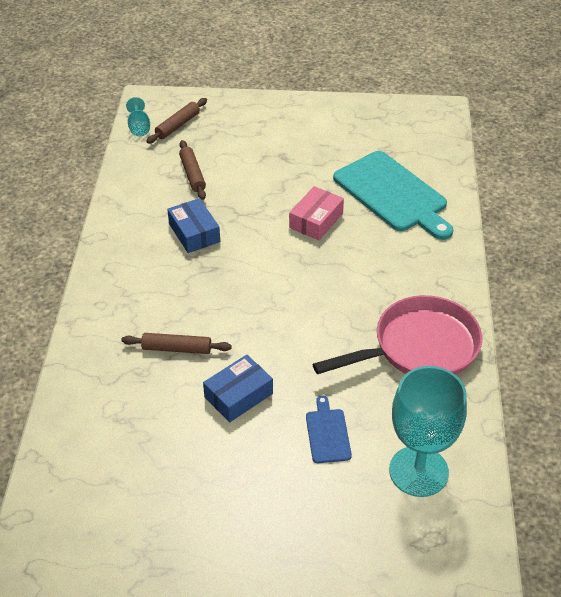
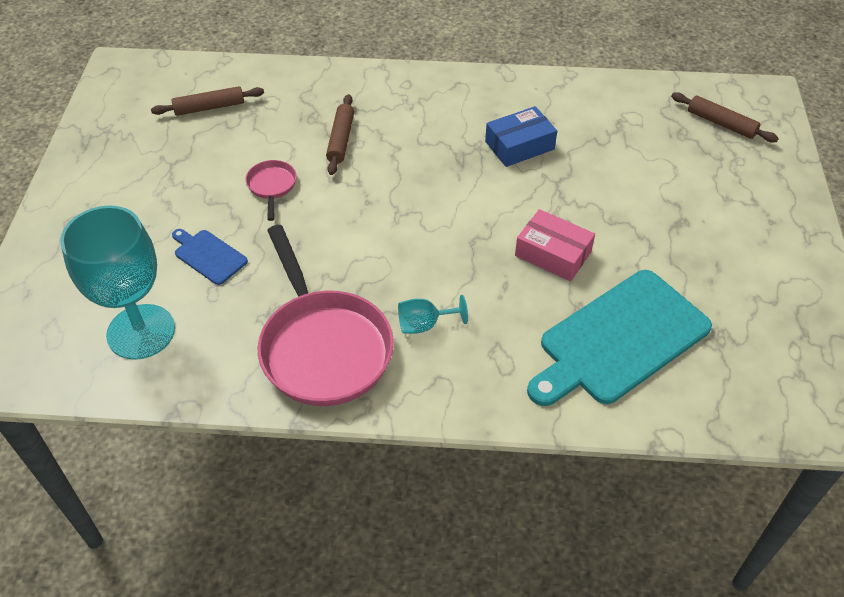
camera: 90 degrees right, 5 degrees up
(139, 128) = (707, 92): turquoise goblet -> turquoise goblet (424, 324)
(192, 174) = (626, 140): brown rolling pin -> brown rolling pin (209, 107)
(238, 395) = (272, 186): blue box -> pink pan
(327, 433) = (208, 256): blue cutting board -> blue cutting board turned 135 degrees counterclockwise

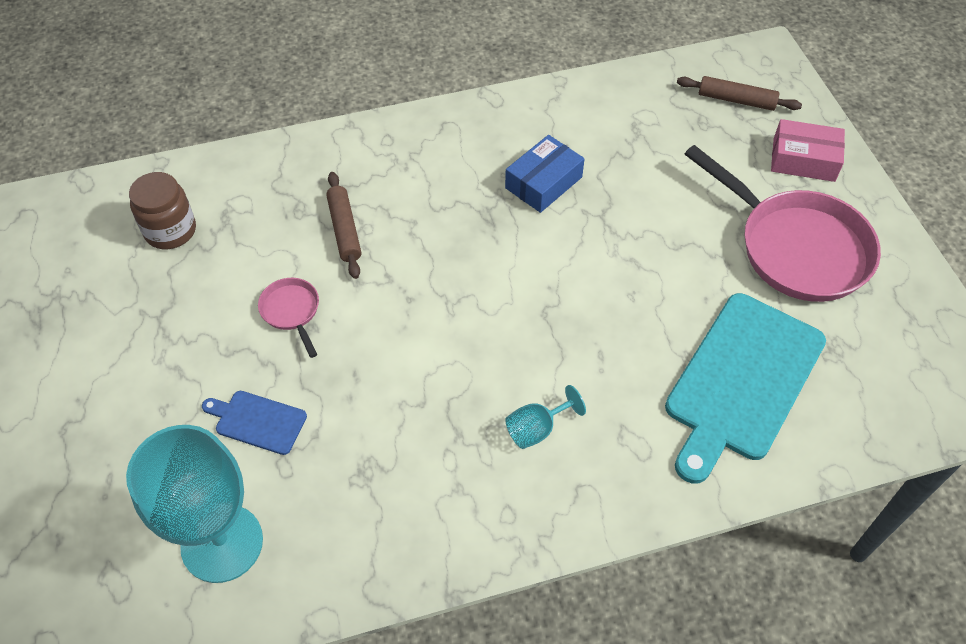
camera: 20 degrees left, 5 degrees up
(209, 107) = (170, 230): brown rolling pin -> brown jar
(323, 347) = (440, 492): pink pan -> pink pan (796, 248)
(553, 254) = (633, 302): pink box -> pink box (803, 160)

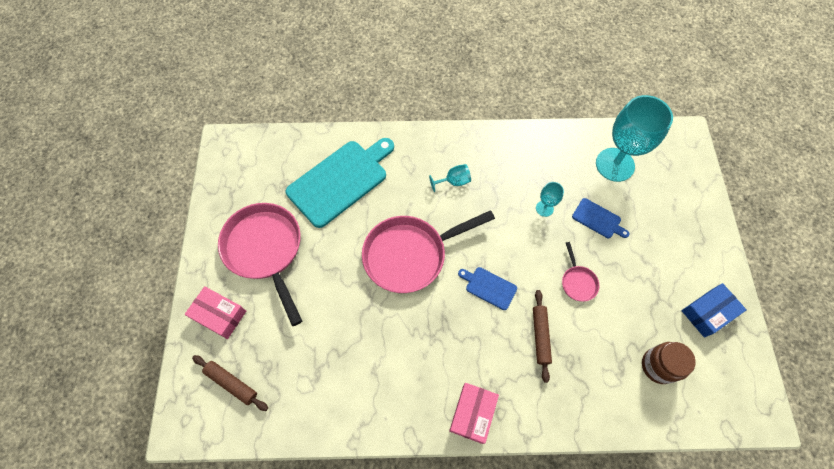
camera: 165 degrees left, 10 degrees up
(358, 418) = (544, 208): none -> turquoise goblet
(422, 132) = (473, 414): none -> pink box
(432, 274) = (489, 287): none -> blue cutting board
(543, 182) = (399, 341): blue box -> blue box (708, 312)
(570, 290) = (410, 255): none -> pink pan

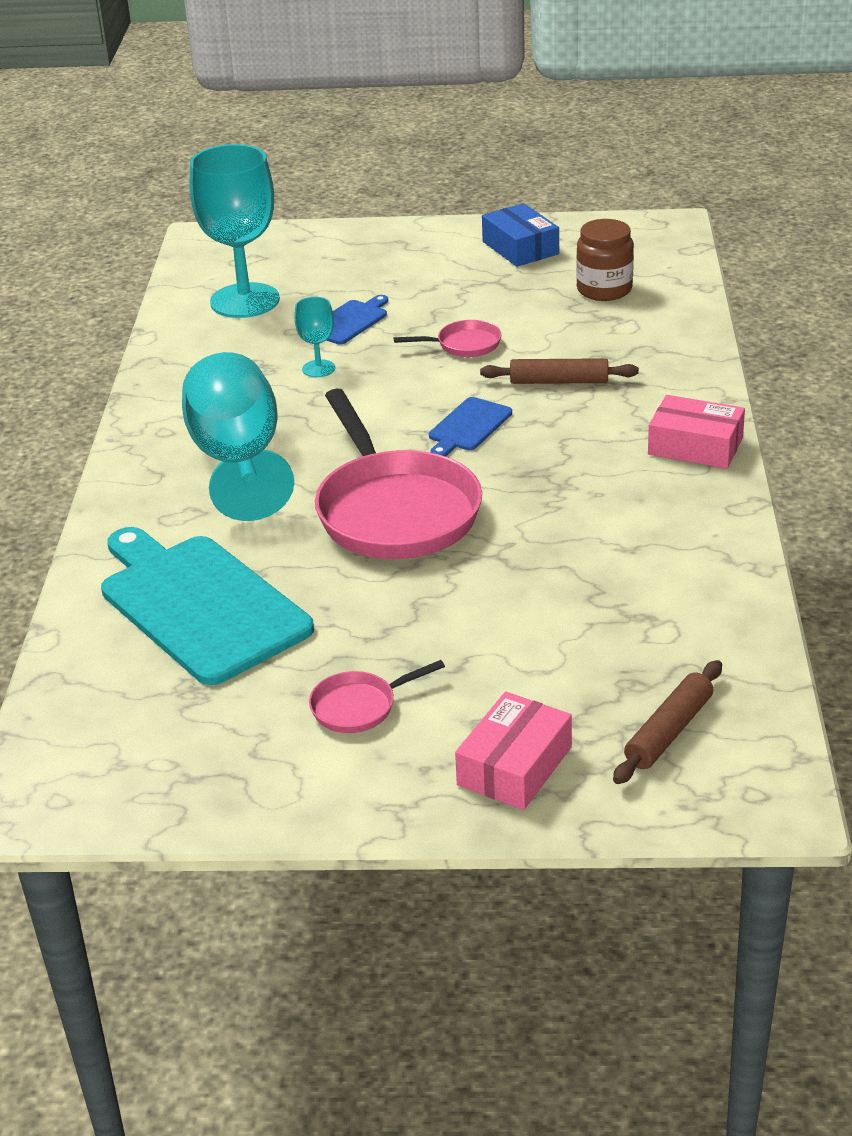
camera: 85 degrees left, 30 degrees down
(265, 250) = (359, 707): pink pan -> pink pan, size x0.44
(454, 181) = (238, 461): turquoise goblet -> turquoise goblet, size x2.25

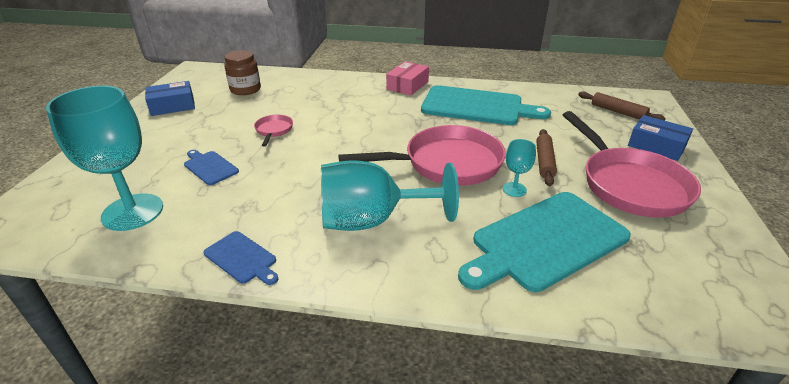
camera: 85 degrees left, 0 degrees up
(318, 368) = (265, 182): turquoise goblet -> turquoise goblet (514, 189)
(359, 707) = (629, 184): pink pan -> pink pan, size x2.26
(468, 427) = (366, 136): blue cutting board -> blue cutting board (242, 258)
(514, 766) = (656, 146): pink box -> blue box
(559, 381) = (332, 108): brown rolling pin -> brown rolling pin (544, 162)
(625, 534) = (476, 106): none -> turquoise cutting board

